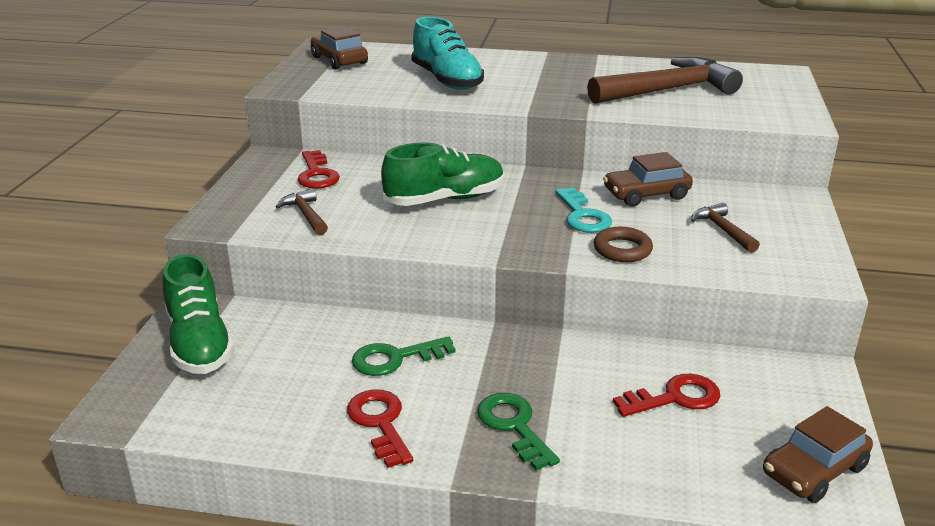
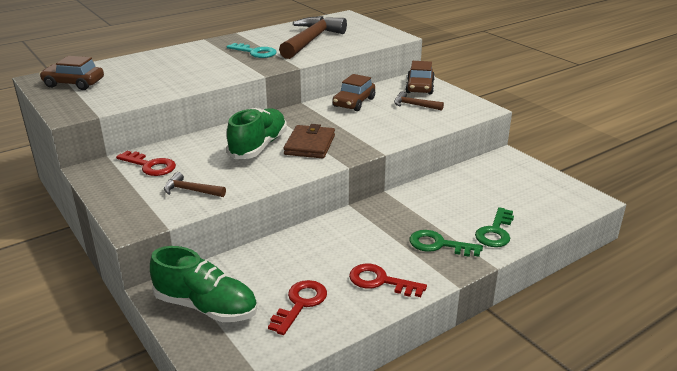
camera: 45 degrees left, 0 degrees up
(395, 358) = (333, 248): green key -> green key (495, 232)
(447, 80) = (177, 73): turquoise shoe -> none
(500, 221) = (309, 145): none -> brown wallet
(583, 216) = (344, 125): turquoise key -> turquoise key (255, 52)
(622, 249) = (390, 132): brown ring -> none
(675, 398) = (477, 195): red key -> red key (300, 303)
(814, 470) = (562, 194): brown car -> brown car (420, 87)

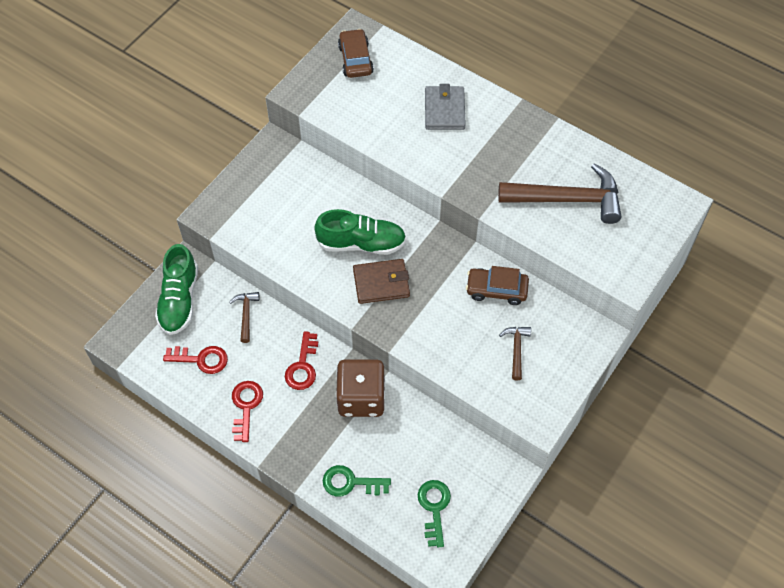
camera: 70 degrees right, 30 degrees up
(150, 166) = (295, 179): red key -> red key (302, 366)
(179, 62) = (444, 110): none -> grey wallet
(190, 190) = (267, 227): brown hammer -> brown hammer (246, 314)
(255, 52) = (503, 162): turquoise key -> none
(405, 209) = (361, 398): none -> brown dice
(420, 87) = (571, 343): brown car -> none
(438, 245) = (312, 438): green key -> green key (434, 508)

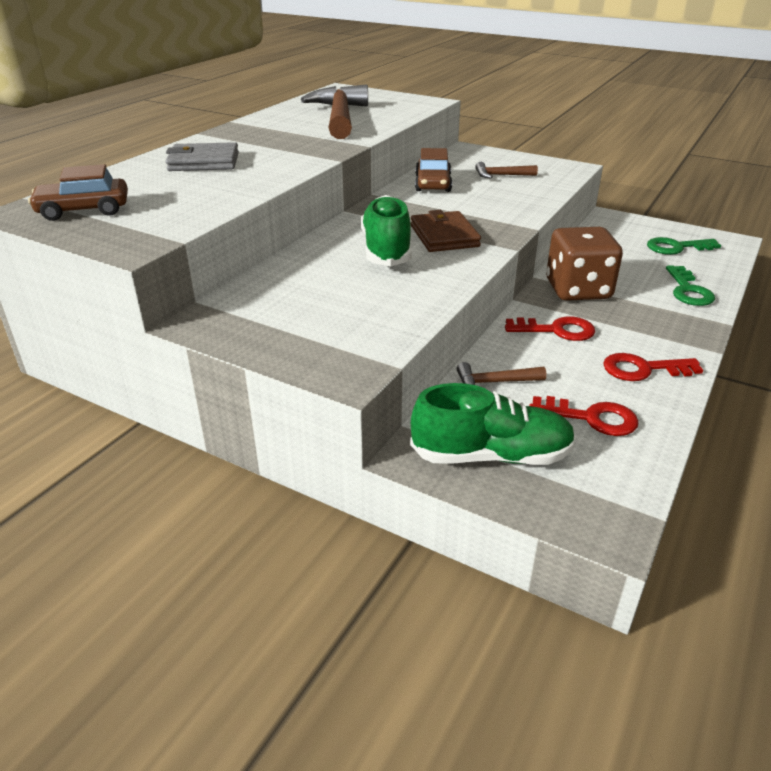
camera: 95 degrees left, 25 degrees down
(201, 359) = (592, 418): red key -> red key turned 105 degrees clockwise

